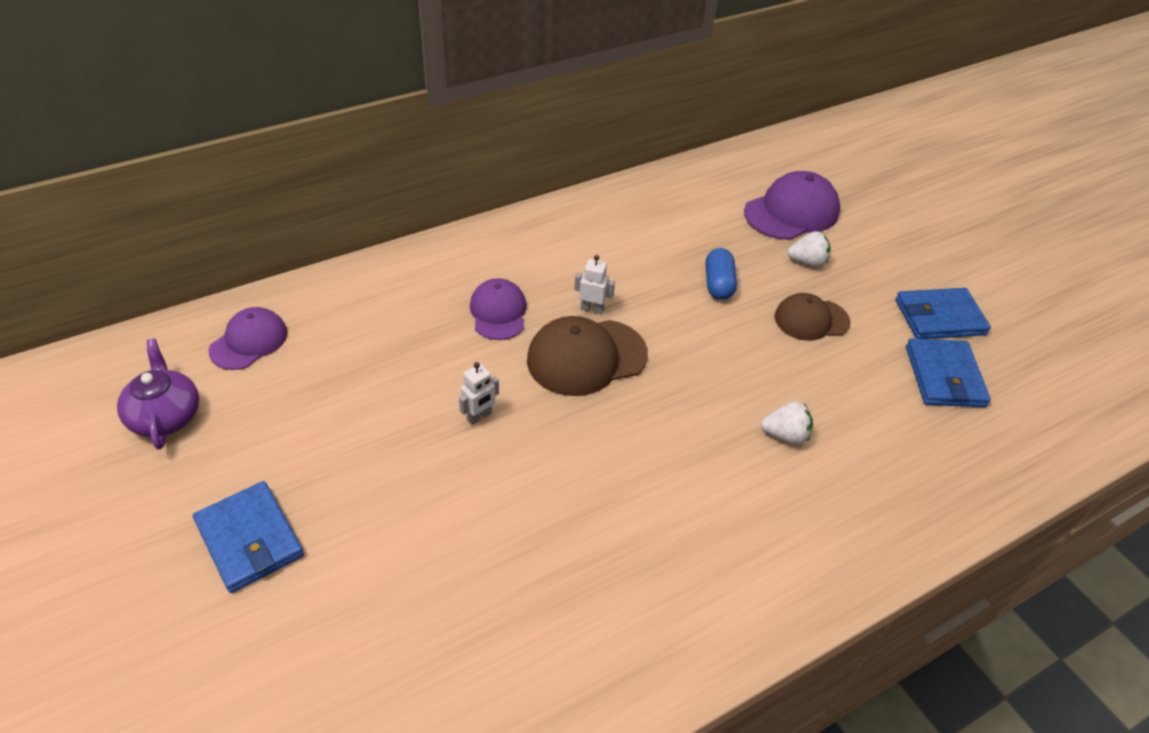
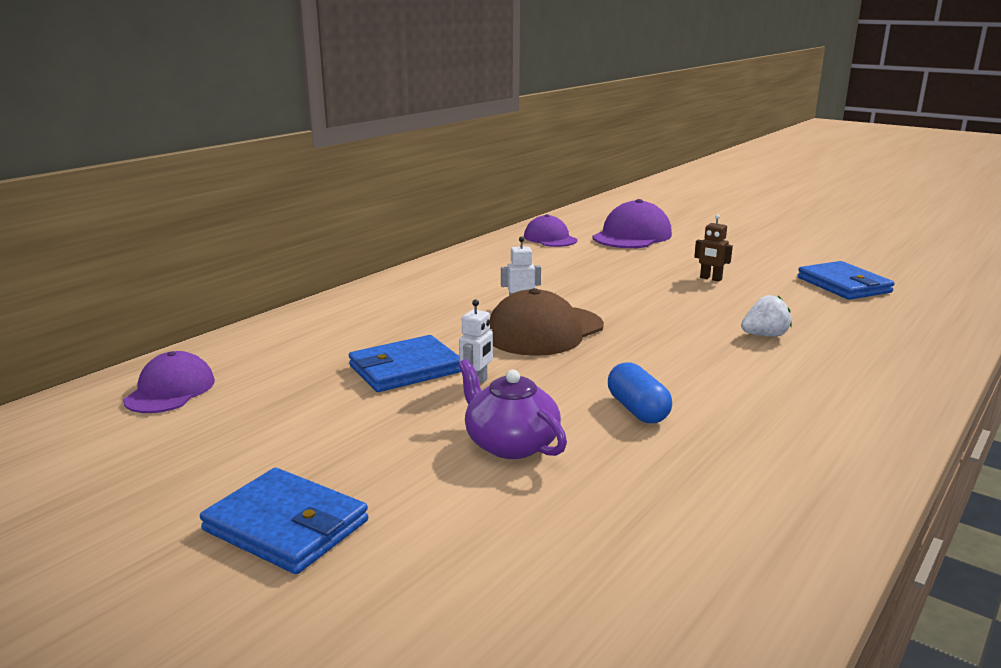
camera: 20 degrees left, 25 degrees down
(166, 416) = (98, 461): purple teapot -> purple teapot (510, 444)
(498, 312) = (433, 323): purple cap -> purple cap (550, 238)
(718, 284) = (615, 276): blue capsule -> blue capsule (637, 410)
(807, 262) = (673, 254): white strawberry -> none
(811, 319) = (710, 279): brown cap -> brown robot
(939, 317) = (802, 261): blue wallet -> blue wallet (405, 369)

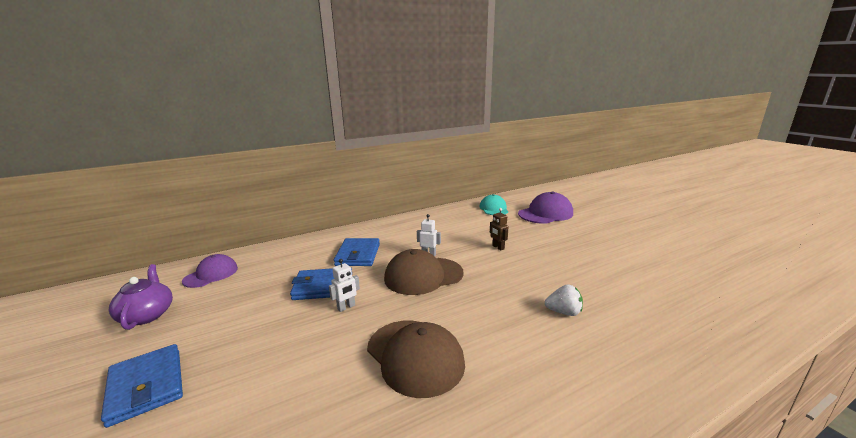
camera: 25 degrees right, 0 degrees up
(510, 444) = (314, 361): purple teapot -> purple teapot (147, 315)
(550, 238) = (494, 208): purple cap -> turquoise cap
(637, 410) = (415, 356): blue capsule -> brown cap
(710, 279) = (568, 255): brown robot -> brown robot (498, 247)
(843, 285) = (667, 279): blue wallet -> blue wallet (358, 255)

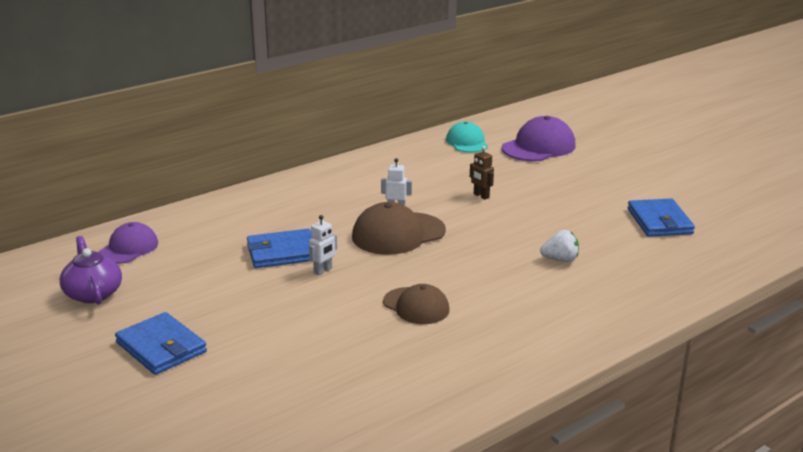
camera: 10 degrees left, 5 degrees up
(358, 255) = (305, 214): blue wallet -> blue wallet (659, 221)
(415, 356) = (416, 306): brown cap -> brown cap, size x0.65

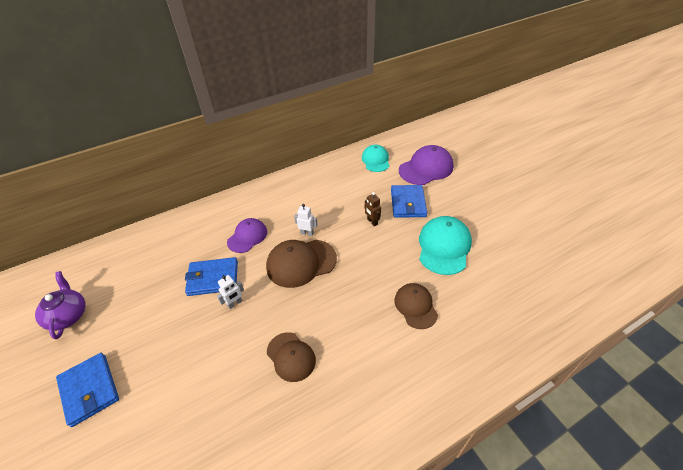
camera: 10 degrees right, 20 degrees up
(128, 248) = (111, 264): purple cap -> purple cap (247, 237)
(560, 260) = (415, 306): white strawberry -> brown cap
(582, 212) = (444, 247): none -> turquoise cap
(659, 221) = (502, 264): blue wallet -> blue wallet (408, 203)

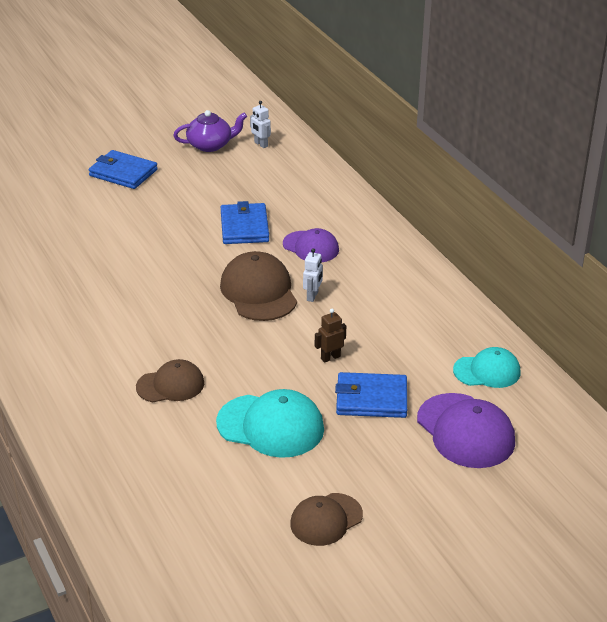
camera: 90 degrees right, 10 degrees down
(89, 390) = (123, 173): blue wallet -> blue wallet turned 60 degrees clockwise
(235, 303) = (204, 245): white robot -> white robot (260, 144)
(291, 356) = (126, 286): brown cap -> brown cap (326, 519)

